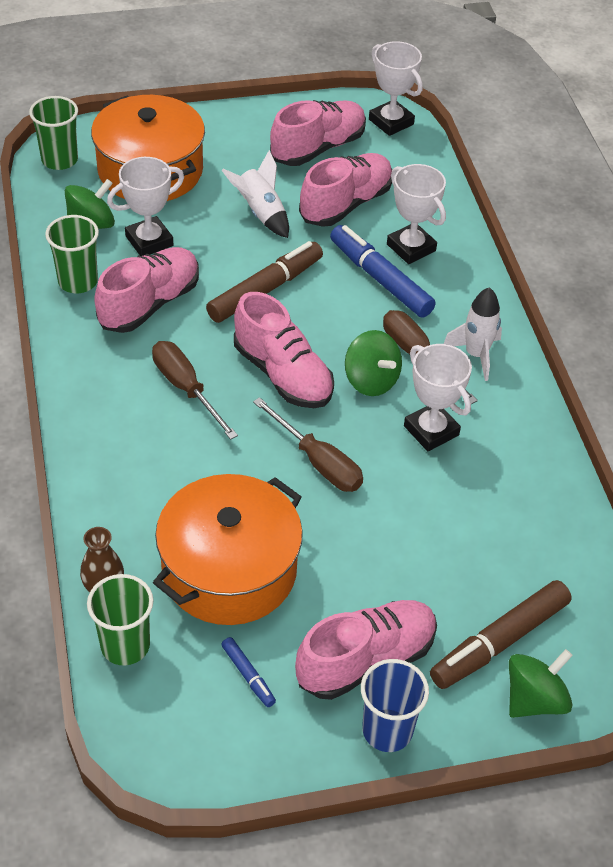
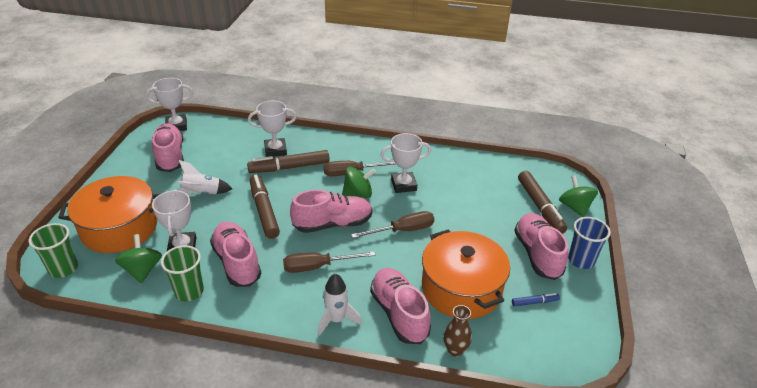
camera: 65 degrees left, 10 degrees down
(125, 645) = (498, 351): green cup -> none
(346, 204) = (224, 161): pink shoe -> pink shoe (399, 313)
(380, 279) = (290, 167): blue marker -> brown marker
(476, 355) = (364, 155): white rocket -> white rocket (336, 319)

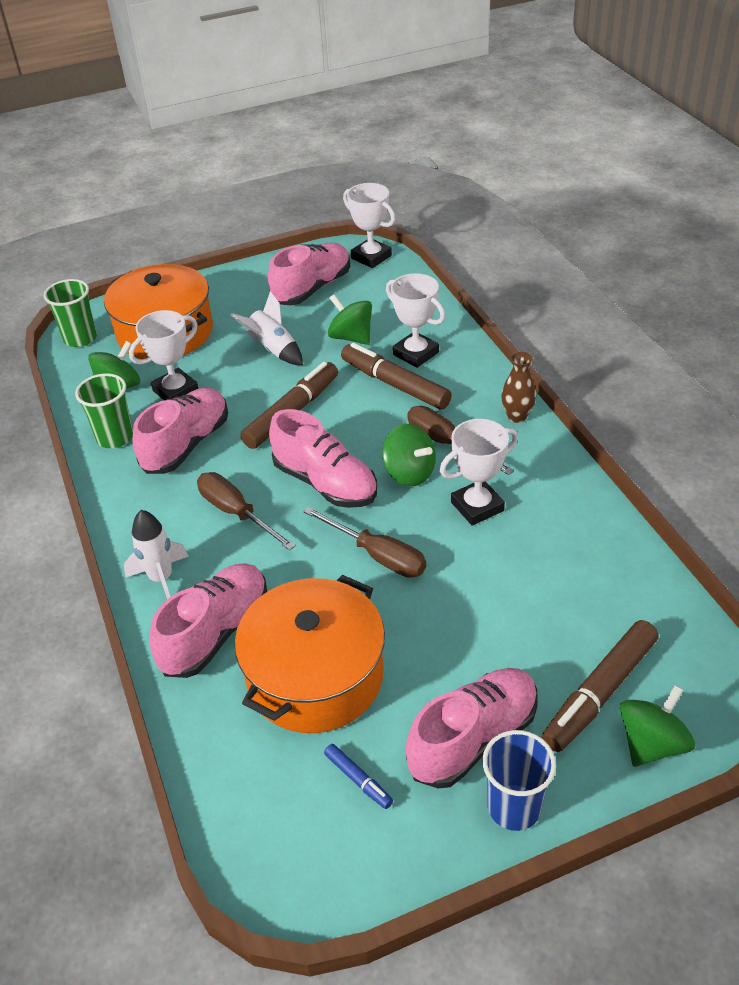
camera: 60 degrees right, 5 degrees up
(232, 163) = (351, 337): none -> green spinning top
(403, 185) = (477, 506): white trophy -> white trophy turned 75 degrees counterclockwise
(455, 350) = (193, 723): brown vase -> brown vase (517, 416)

